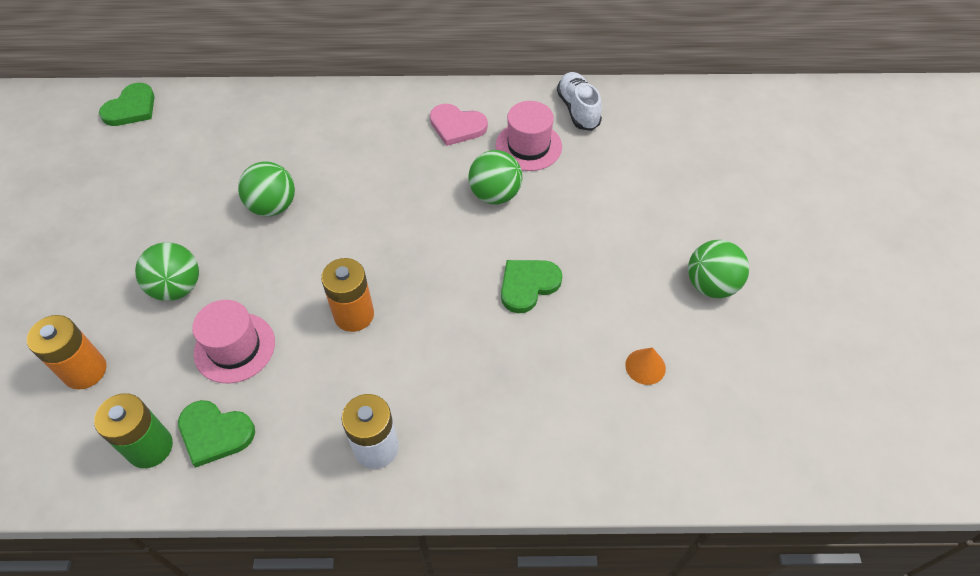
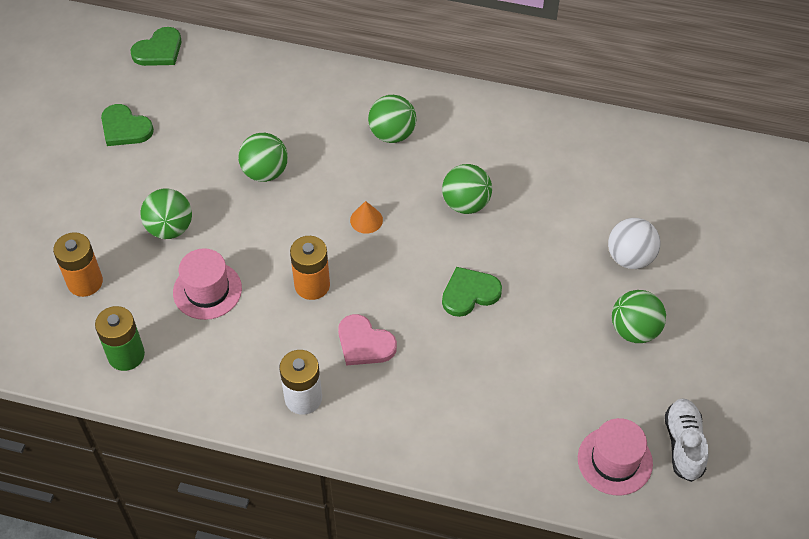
camera: 15 degrees right, 0 degrees up
(215, 433) = (178, 356): green heart -> green heart (125, 128)
(399, 142) = (392, 134): none -> green ball
(457, 126) = (450, 129): pink heart -> pink heart (364, 343)
(528, 146) = (512, 163): pink hat -> pink hat (615, 461)
(578, 110) = (571, 136): white shoe -> white shoe (683, 444)
(645, 366) = (548, 386): orange cone -> orange cone (366, 220)
(678, 213) = (630, 257): none -> white ball

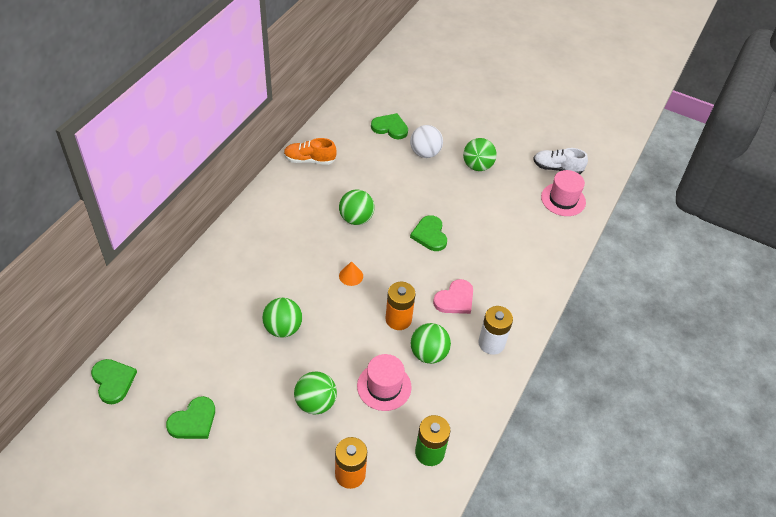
camera: 80 degrees left, 5 degrees down
(392, 134) = (278, 244): green ball -> green ball (428, 354)
(552, 129) = (309, 160): none -> orange shoe
(663, 204) = (390, 128): none -> green heart

